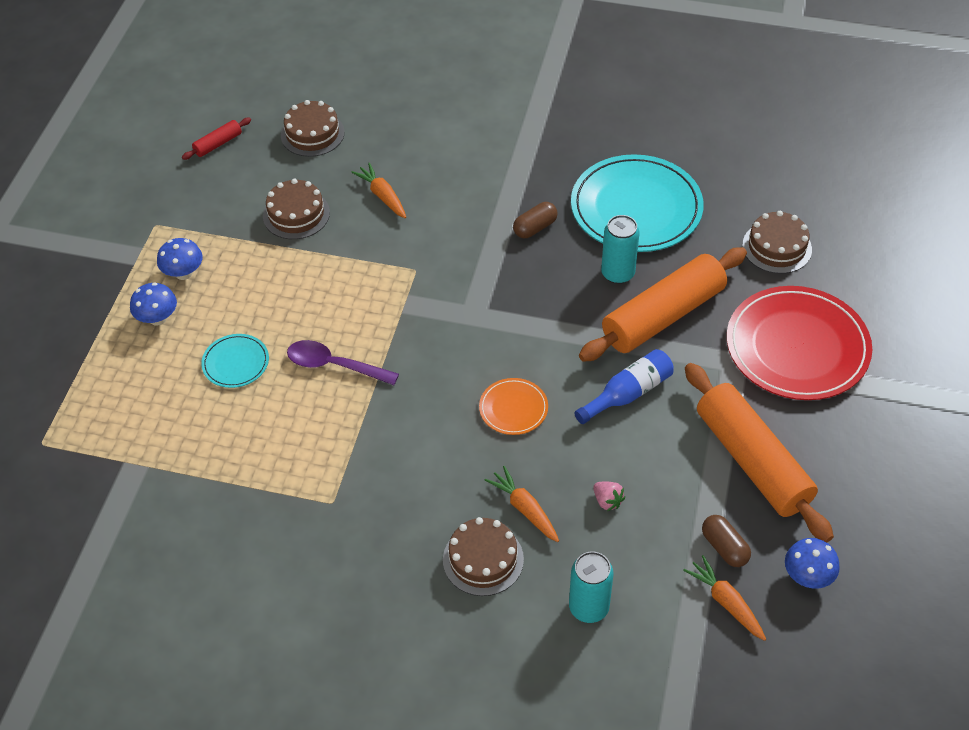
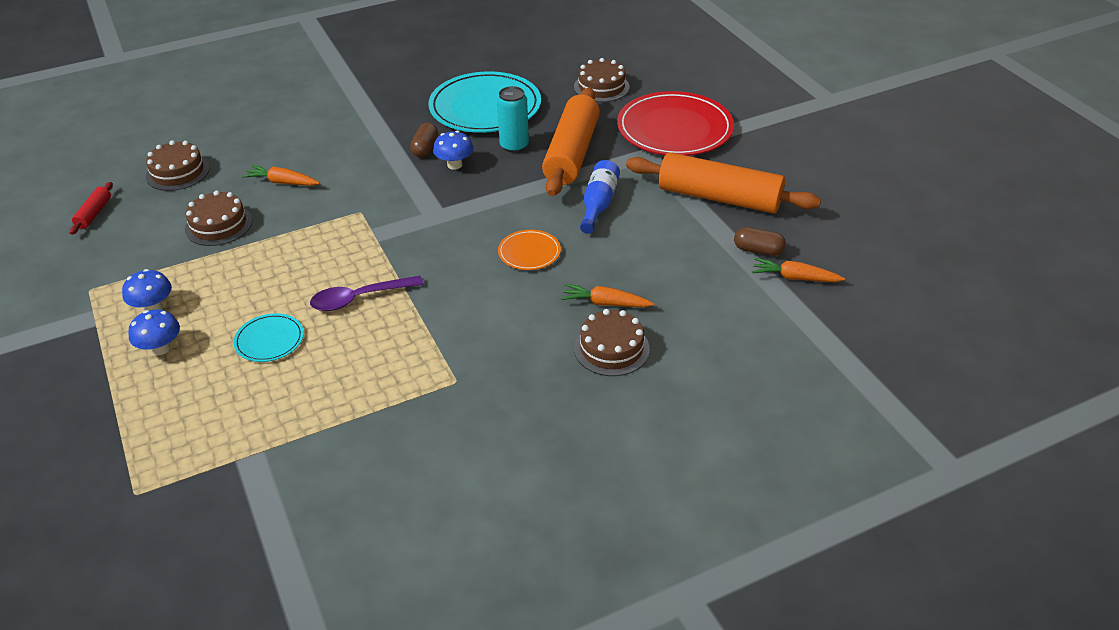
camera: 40 degrees left, 10 degrees down
(588, 607) = (715, 332): turquoise can -> none
(607, 501) = (656, 268): pink strawberry -> none
(807, 576) = (823, 237): blue mushroom -> blue mushroom (454, 165)

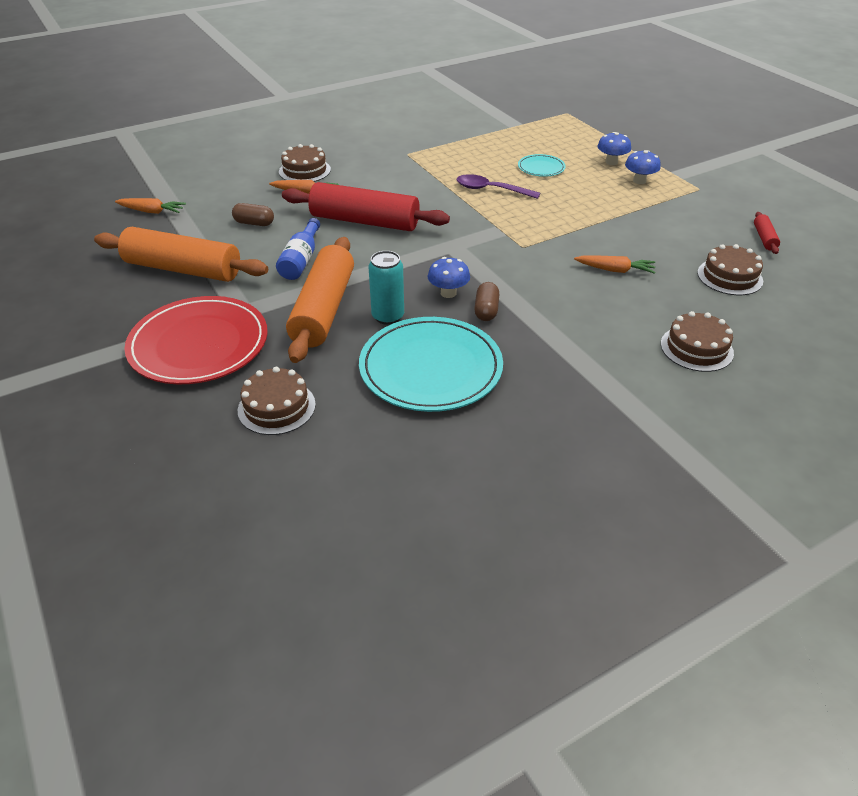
camera: 175 degrees right, 0 degrees up
(218, 225) = (642, 233): brown cake -> brown cake (696, 348)
(359, 298) = (491, 190): purple spoon -> purple spoon turned 135 degrees counterclockwise
(529, 252) = (364, 221): orange plate -> red rolling pin
(758, 250) = (170, 228): brown capsule -> brown capsule (254, 223)

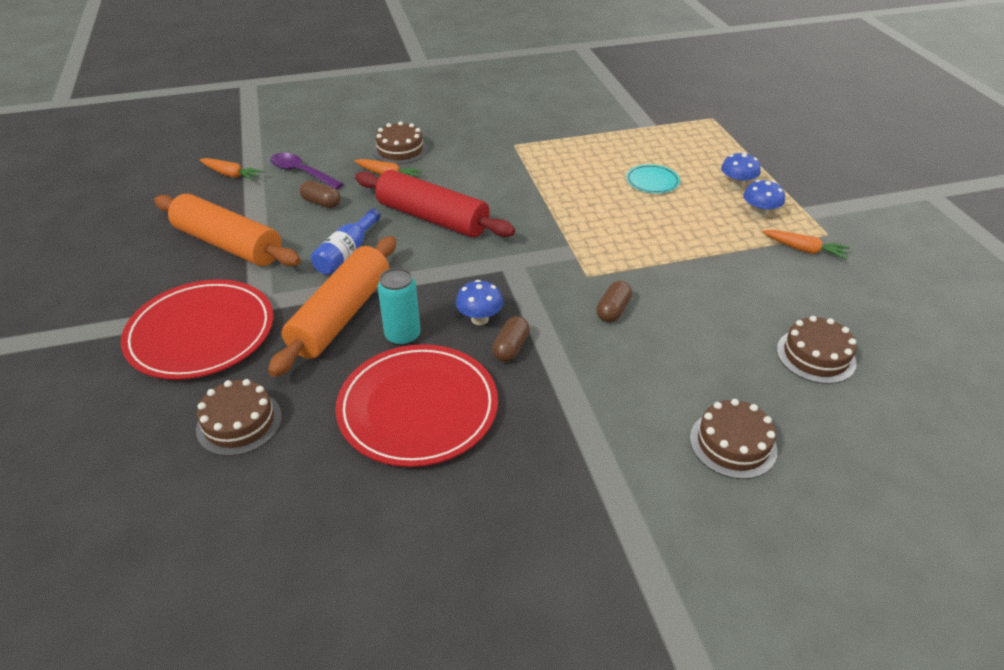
camera: 15 degrees right, 0 degrees up
(430, 368) = (418, 408): turquoise plate -> red plate
(491, 190) = (584, 200): purple spoon -> purple spoon (301, 173)
(557, 269) = (613, 310): none -> brown capsule
(615, 270) = (680, 323): orange carrot -> orange carrot (804, 250)
(764, 238) = (881, 312): red rolling pin -> none

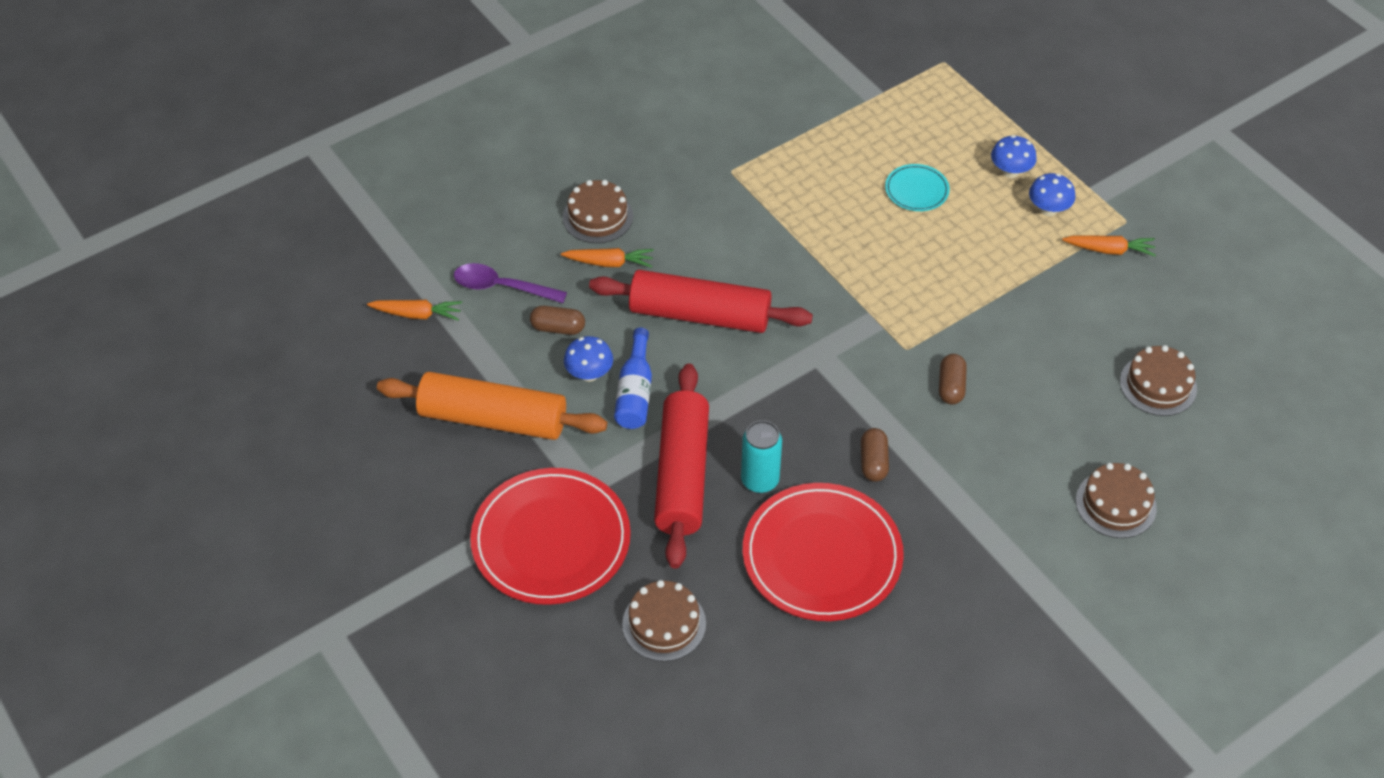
camera: 20 degrees left, 10 degrees up
(341, 316) = (682, 475): orange rolling pin -> red rolling pin
(479, 319) = (825, 436): blue mushroom -> blue mushroom (589, 374)

